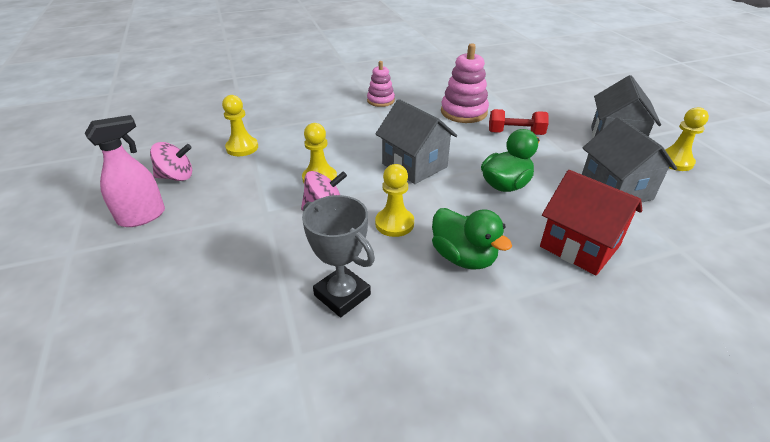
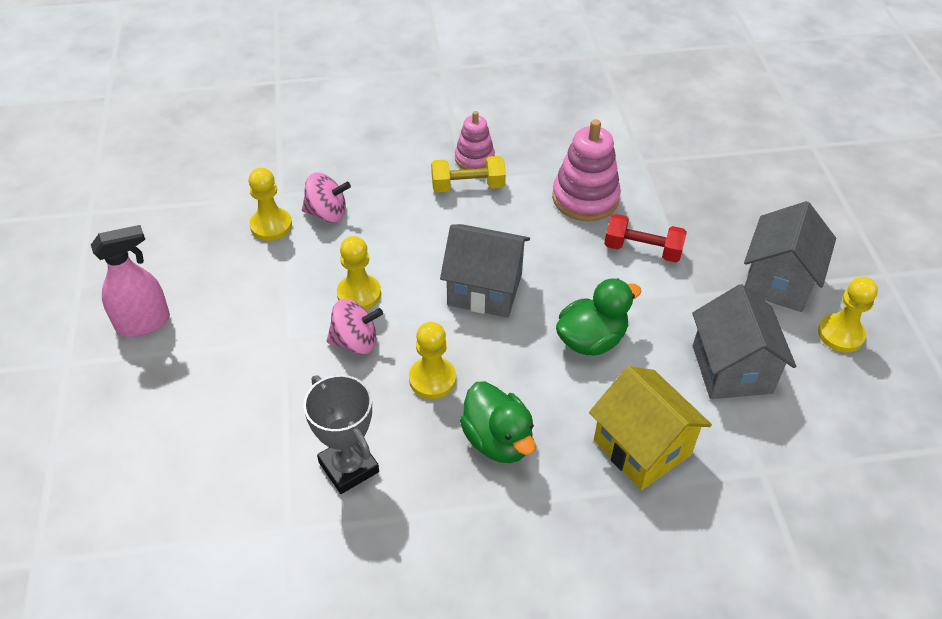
camera: 10 degrees right, 10 degrees up
(176, 177) = (186, 265): pink spinning top -> pink spinning top (327, 213)
(381, 114) = (468, 186): none -> yellow dumbbell
(414, 165) = (485, 289): grey house -> grey house turned 45 degrees counterclockwise
(579, 246) = (642, 447): red house -> yellow house

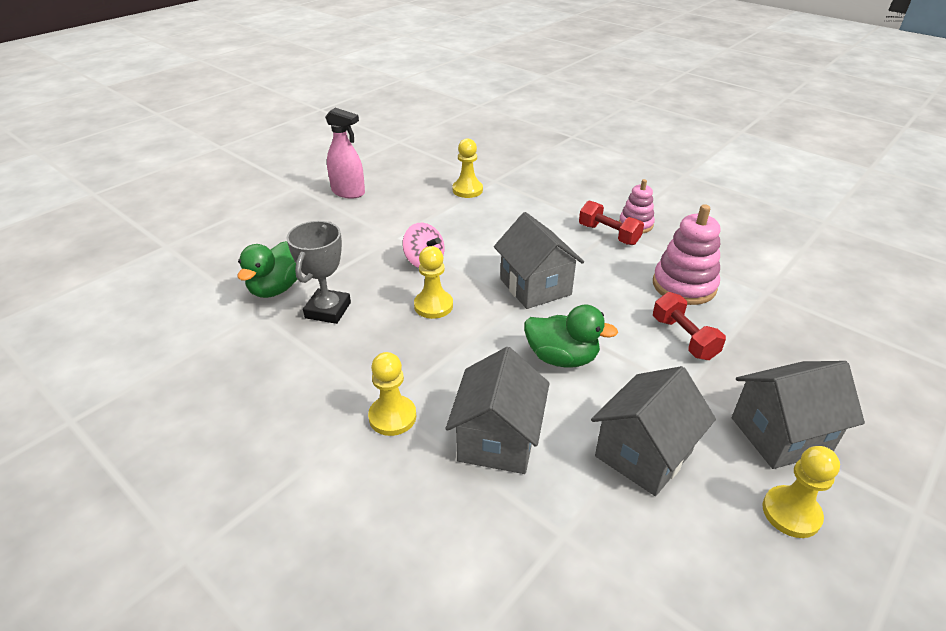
camera: 50 degrees right, 10 degrees down
(327, 213) = (504, 201): pink spinning top -> none
(359, 294) = (461, 243): yellow pawn -> yellow pawn (392, 417)
(468, 186) = (608, 234): yellow dumbbell -> red dumbbell
(498, 440) = (418, 361): green duck -> green duck (276, 288)
(642, 447) = (497, 440): yellow house -> grey house

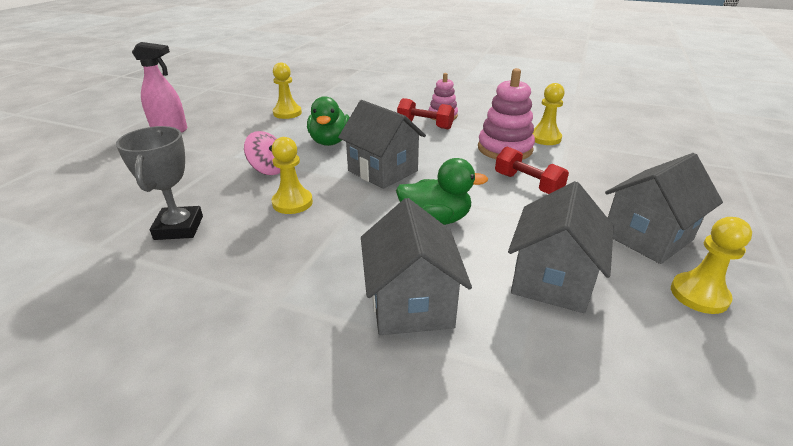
camera: 20 degrees left, 5 degrees down
(276, 288) = (110, 220): green duck -> green duck (330, 141)
(392, 417) = (289, 310): yellow pawn -> yellow pawn (545, 138)

